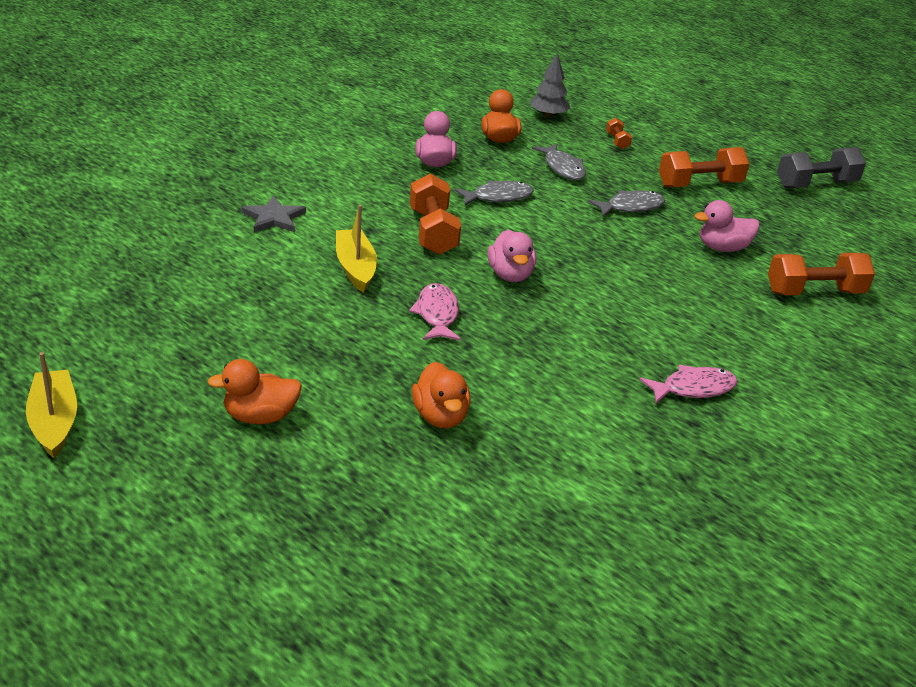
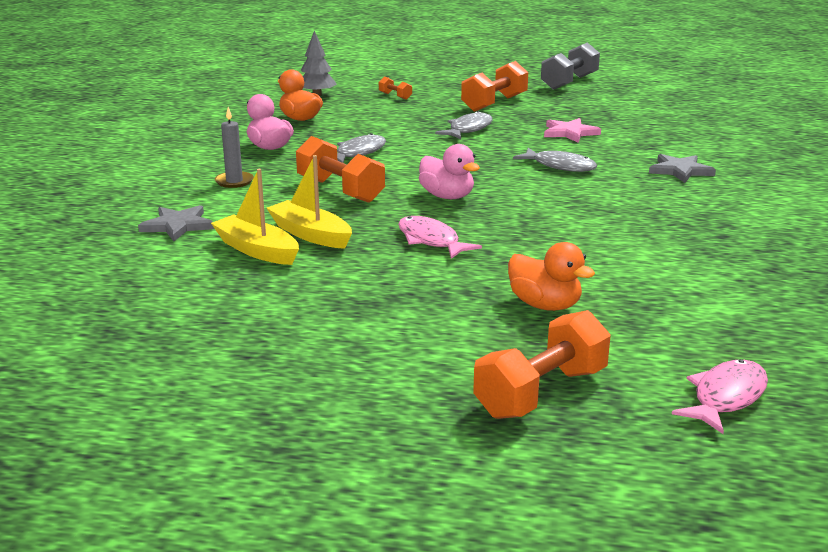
camera: 30 degrees left, 10 degrees down
(54, 422) = (184, 466): yellow boat -> yellow boat (257, 250)
(260, 416) = (393, 370): orange duck -> none
(364, 189) = (234, 181): none -> grey candle
(563, 168) = (380, 122): grey fish -> grey fish (560, 166)
(693, 388) = (688, 216): pink fish -> pink fish (726, 397)
(722, 248) = (569, 133): pink duck -> pink star
(766, 336) = (680, 171): none -> grey star
(814, 292) = (667, 137): orange dumbbell -> orange dumbbell (541, 393)

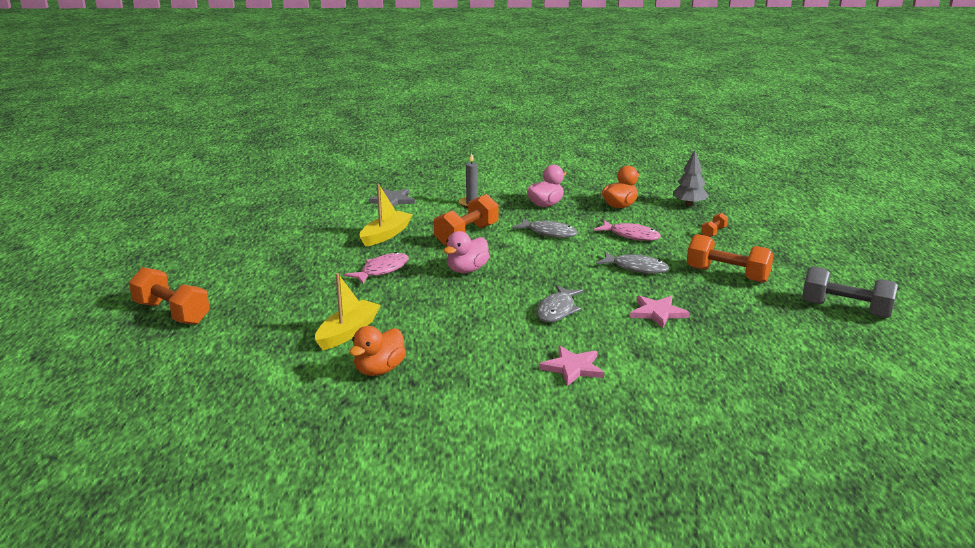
camera: 80 degrees right, 0 degrees up
(257, 250) = (359, 224): yellow boat -> yellow boat (348, 332)
(545, 305) = (281, 311): orange duck -> orange duck (379, 370)
(680, 171) = (573, 368): grey star -> pink star
(726, 397) = (152, 369): pink fish -> pink fish (631, 235)

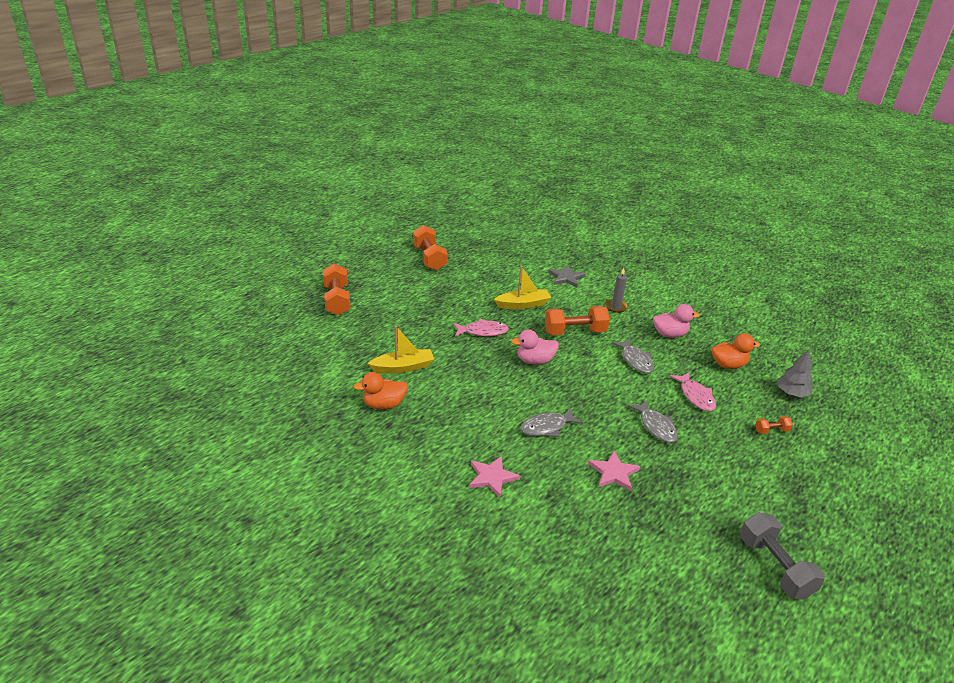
camera: 40 degrees right, 10 degrees up
(727, 275) = (720, 474): orange dumbbell -> orange dumbbell (429, 258)

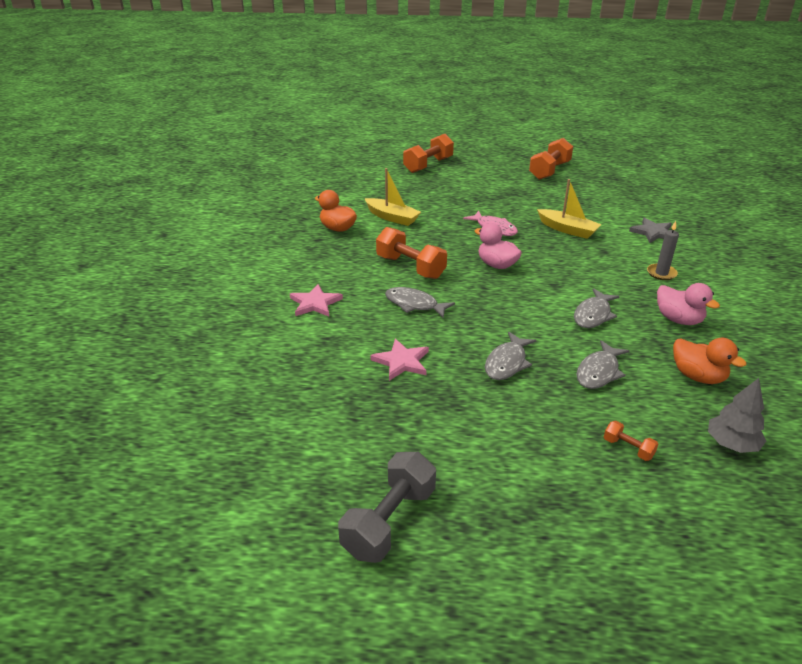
camera: 55 degrees right, 0 degrees up
(575, 332) = (576, 267): orange dumbbell -> orange dumbbell (410, 267)
(695, 396) = (599, 372): pink fish -> grey fish

